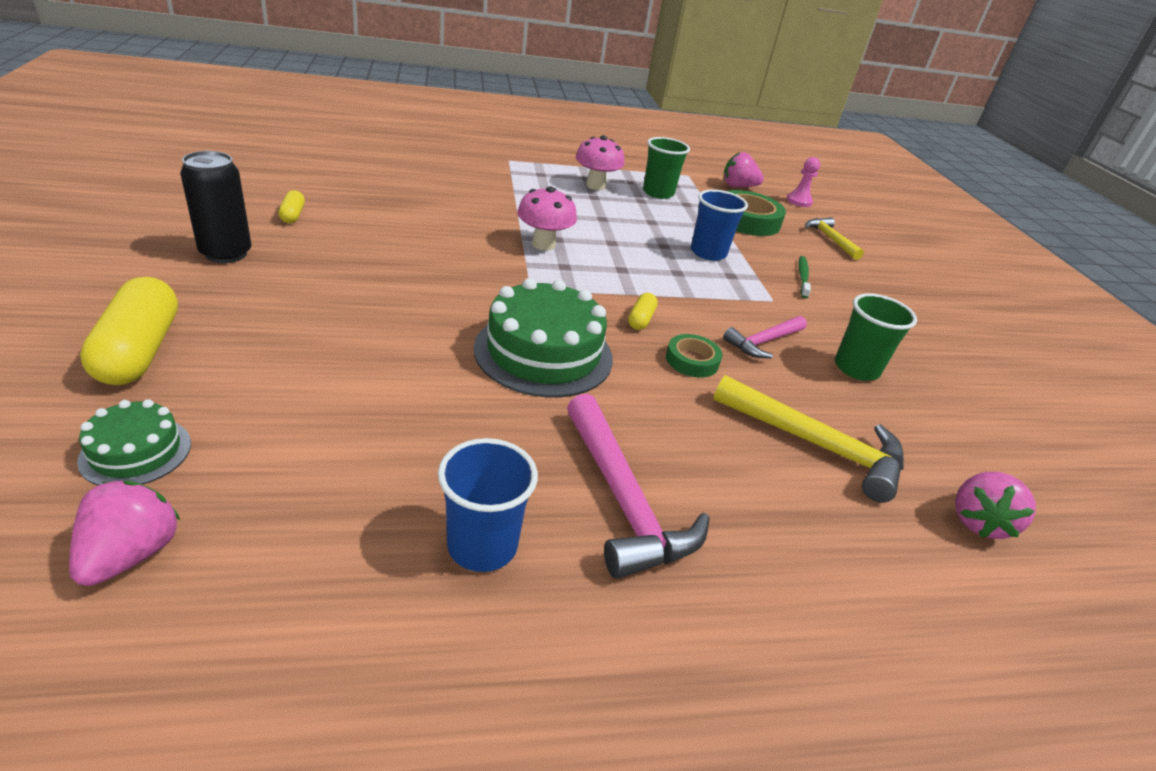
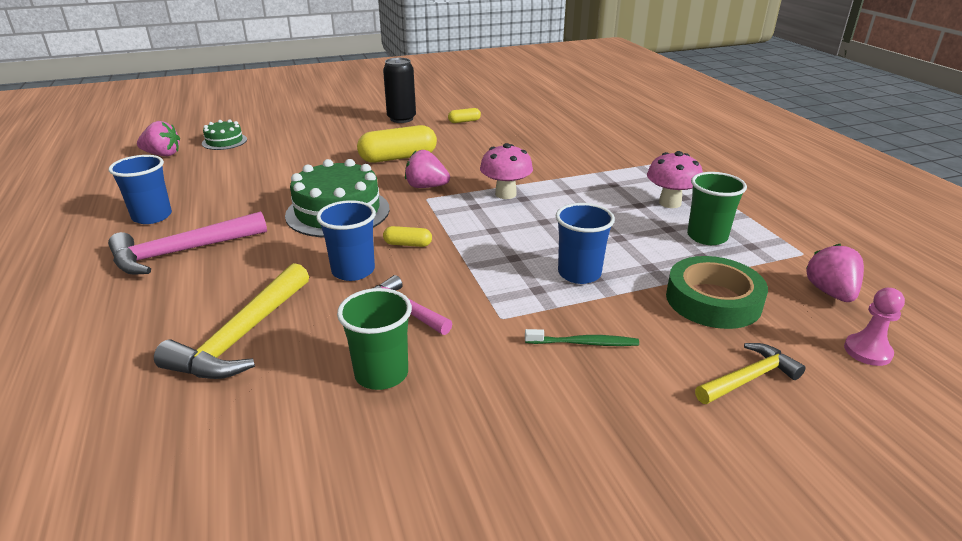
camera: 85 degrees right, 5 degrees down
(139, 350) = (299, 125): yellow capsule -> yellow capsule (398, 158)
(692, 360) = (353, 271): green tape -> blue cup
(977, 521) = (130, 436): pink strawberry -> pink strawberry (426, 187)

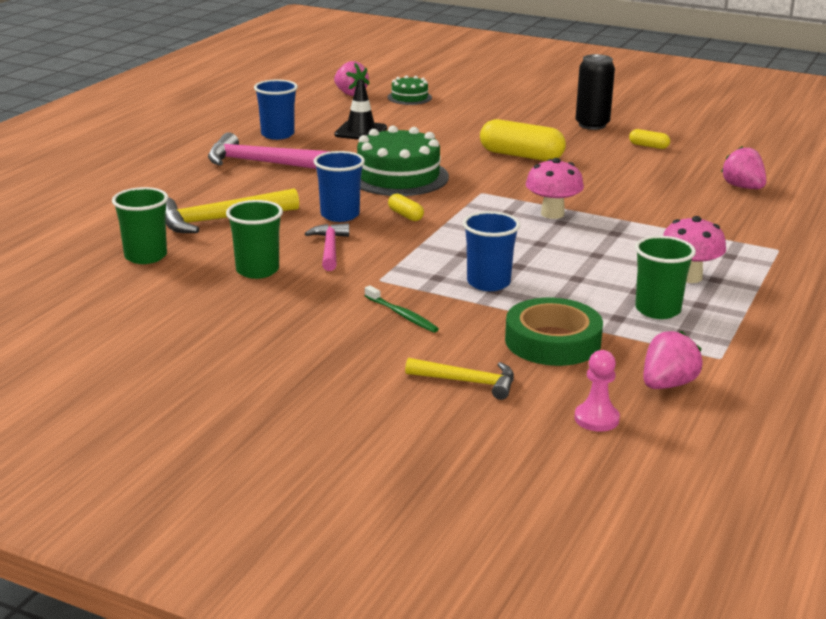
camera: 45 degrees right, 5 degrees down
(226, 432) = (145, 256): none -> green cup
(232, 184) = (361, 131): none -> black traffic cone
(426, 187) = (498, 185): pink strawberry -> pink strawberry (743, 187)

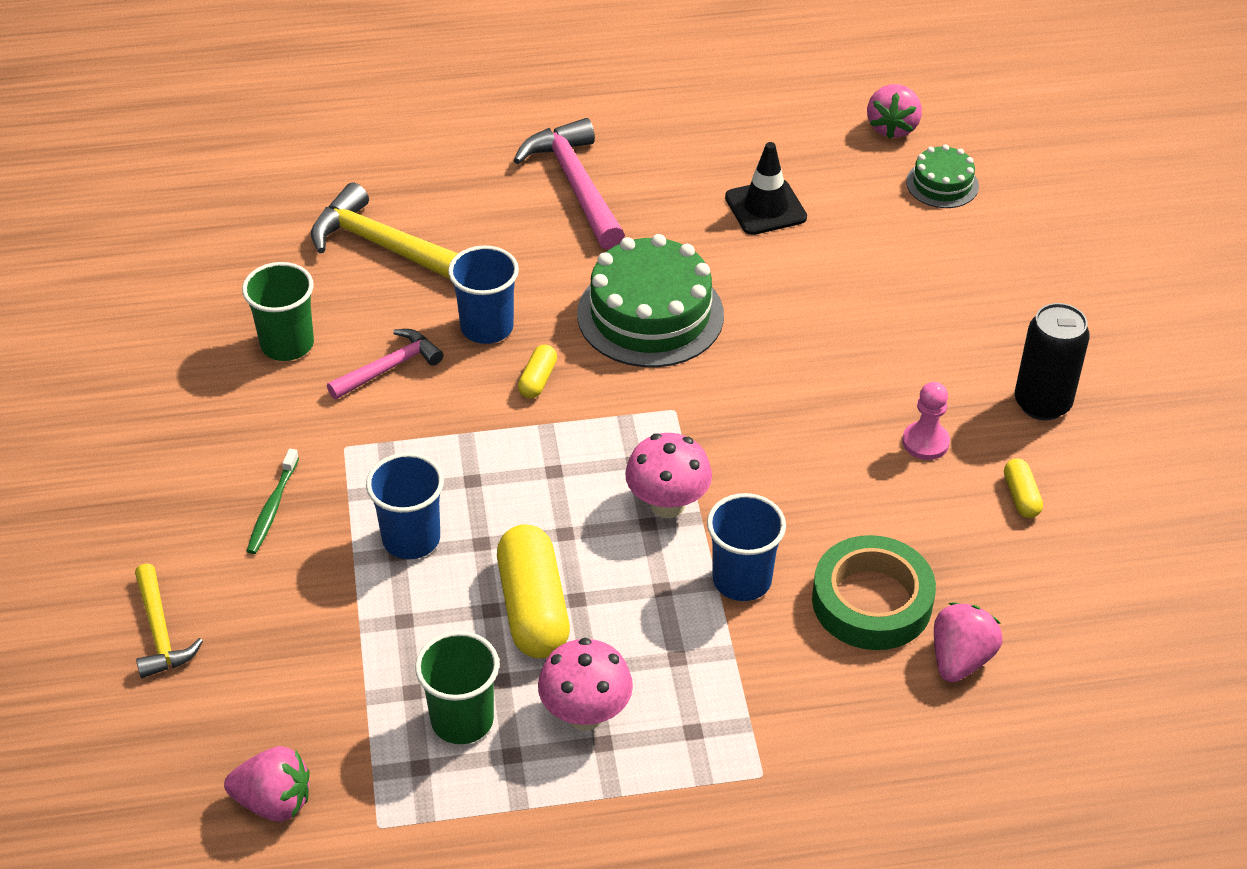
camera: 55 degrees right, 20 degrees up
(145, 256) = (251, 248): green cup -> none
(277, 134) = (678, 148): blue cup -> blue cup (742, 580)
(521, 155) = (840, 387): yellow capsule -> yellow capsule (533, 608)
(552, 341) = (305, 659): green tape -> green tape (872, 601)
(596, 419) = (153, 771): pink pawn -> pink pawn (925, 442)

